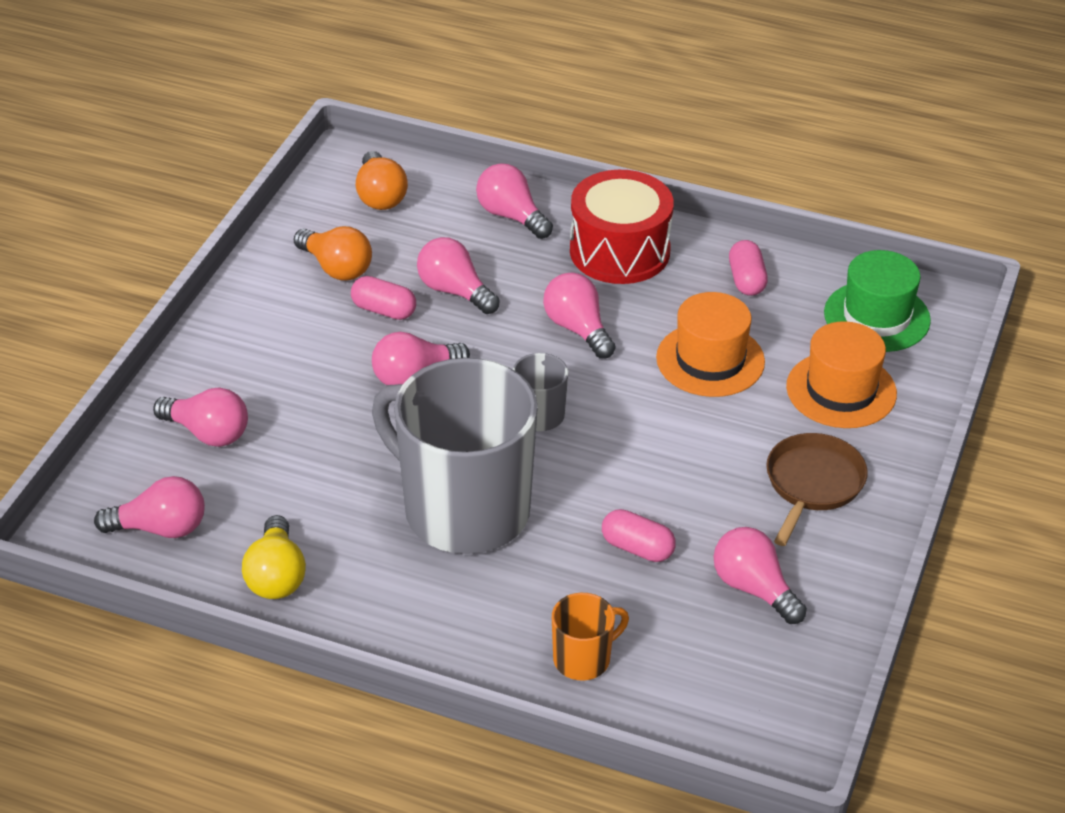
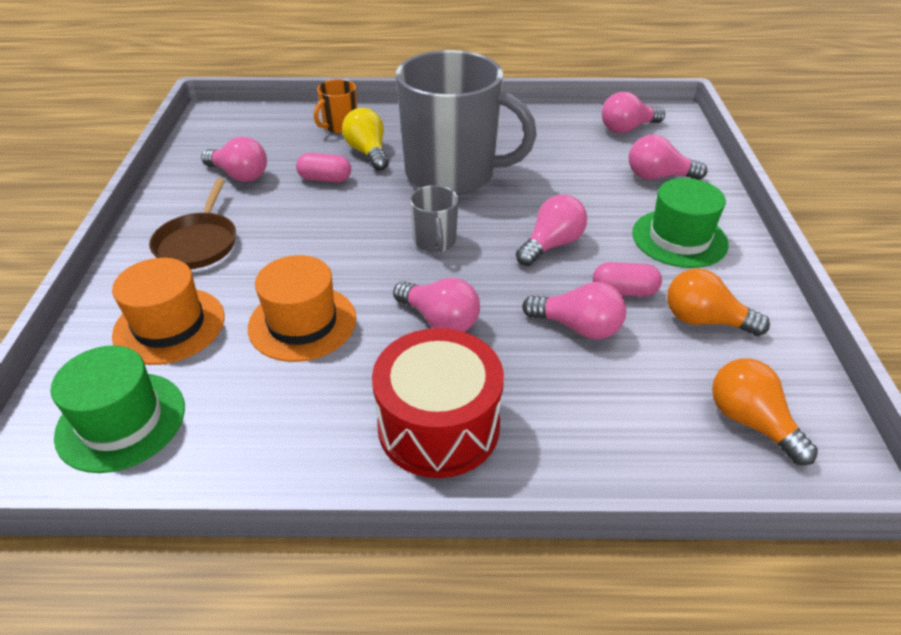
camera: 160 degrees right, 0 degrees up
(272, 348) = (679, 238): none -> green hat
(276, 576) = (539, 123): yellow light bulb -> yellow light bulb (368, 152)
(511, 216) = (587, 439): pink light bulb -> none
(746, 280) = (279, 428): pink capsule -> none

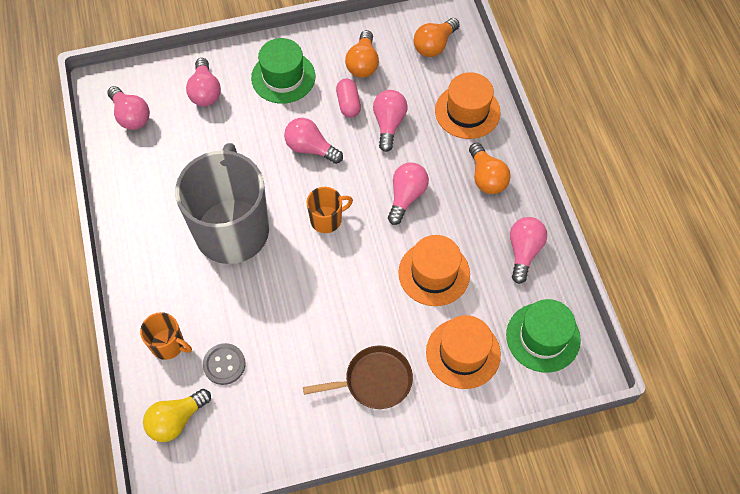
camera: 105 degrees left, 20 degrees up
(240, 175) = (273, 396): pink light bulb -> pink light bulb (524, 251)
(296, 152) = (224, 364): none -> grey button
(325, 179) = (262, 323): pink capsule -> none
(368, 152) = (212, 304): yellow light bulb -> yellow light bulb (176, 420)
(435, 242) = (327, 219): grey mug -> orange mug
(438, 426) = (486, 177): red drum -> orange light bulb
(587, 434) = (467, 111): none -> orange hat

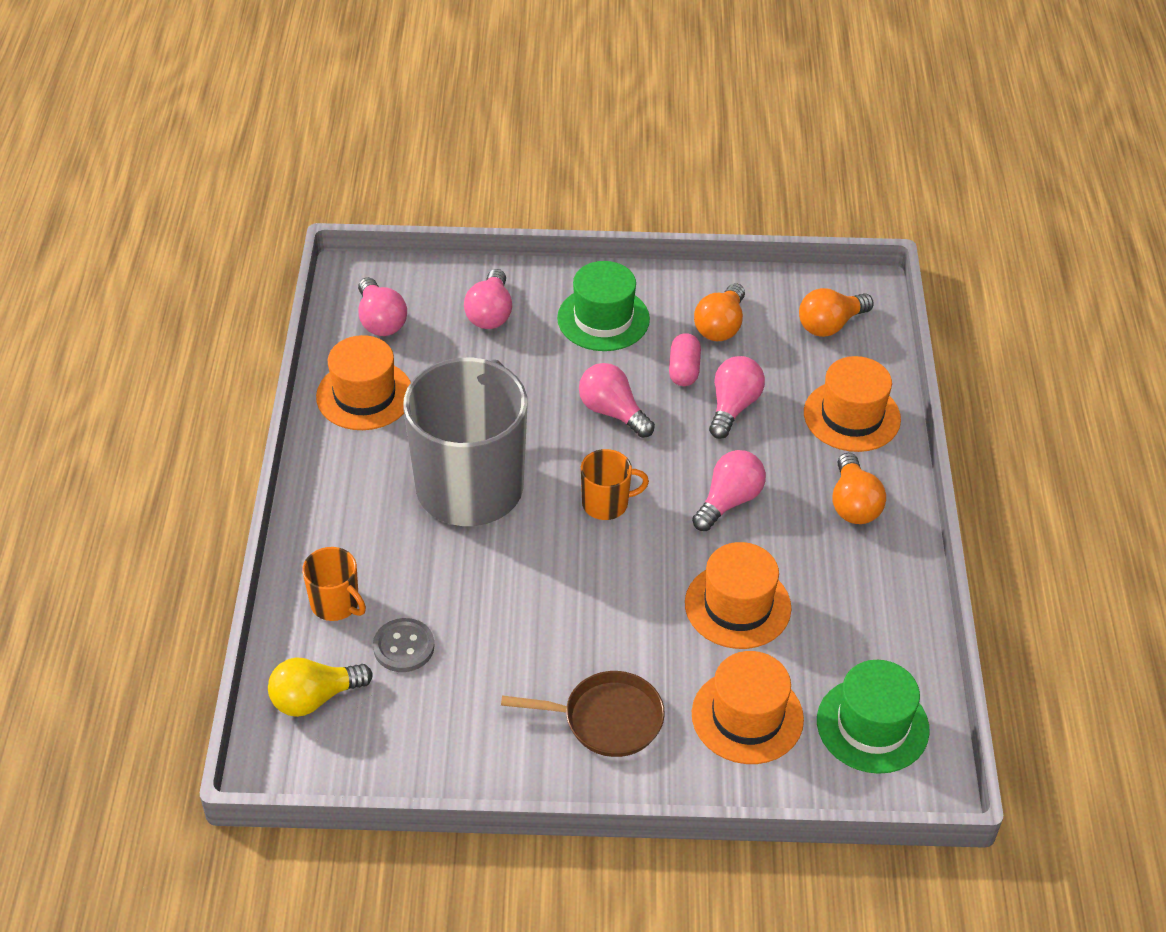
camera: 15 degrees right, 15 degrees down
(138, 177) = (364, 395): none -> orange hat
(524, 251) = (878, 609): pink light bulb -> none

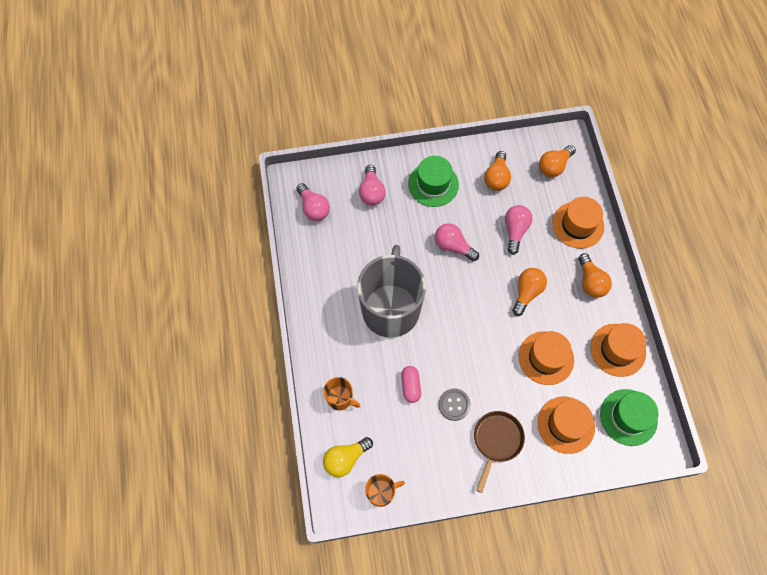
camera: 10 degrees left, 20 degrees up
(364, 395) = (318, 260): orange hat -> orange hat (618, 350)
(403, 647) = (382, 418): grey button -> grey button (454, 404)
(606, 503) = (464, 306): orange mug -> orange mug (381, 492)
(607, 719) = (496, 441): brown pan -> brown pan turned 60 degrees counterclockwise
(684, 370) = (484, 211): pink capsule -> pink capsule (410, 386)
(729, 501) = (527, 292): pink light bulb -> orange light bulb

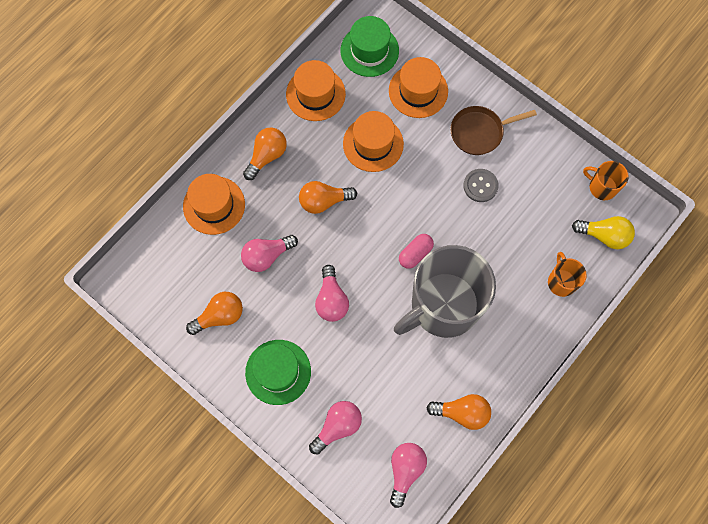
camera: 130 degrees left, 5 degrees up
(410, 386) = (497, 232): pink capsule -> pink capsule (415, 254)
(554, 166) = (161, 271): orange light bulb -> orange light bulb (462, 412)

